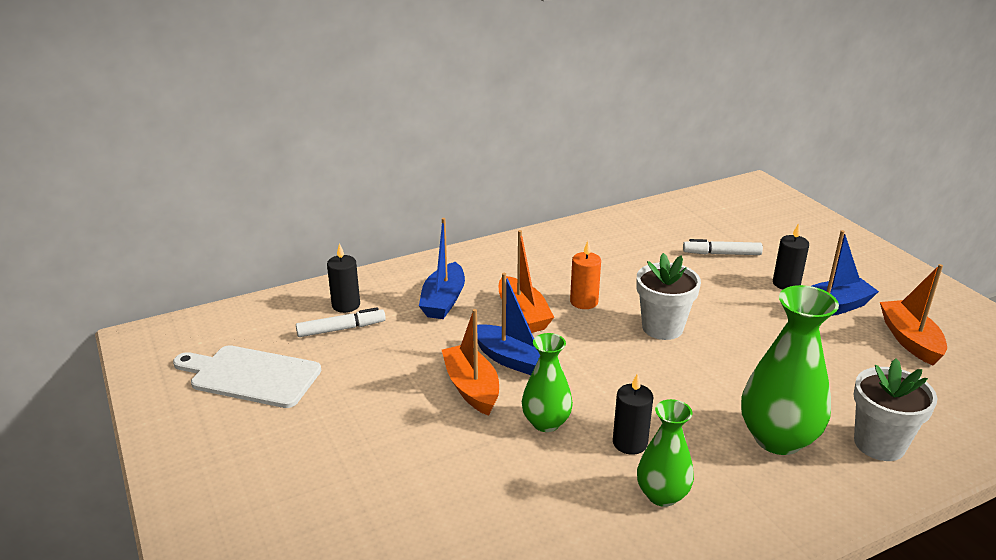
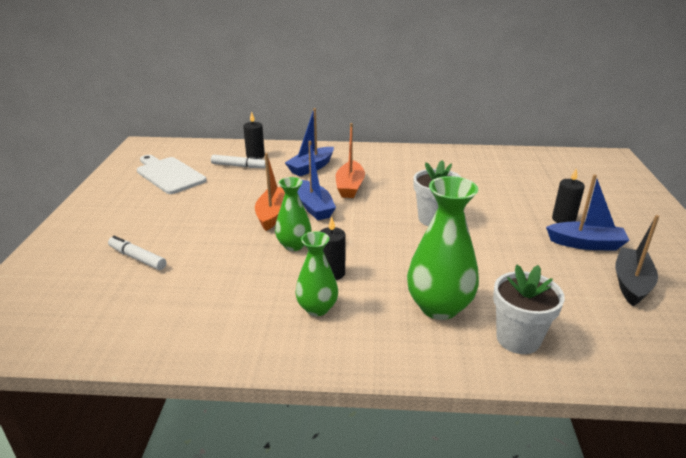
camera: 30 degrees right, 0 degrees up
(584, 302) = (397, 190): orange candle -> none
(722, 254) = (532, 189): white marker -> white marker (137, 258)
(910, 340) = (631, 283): orange boat -> black boat

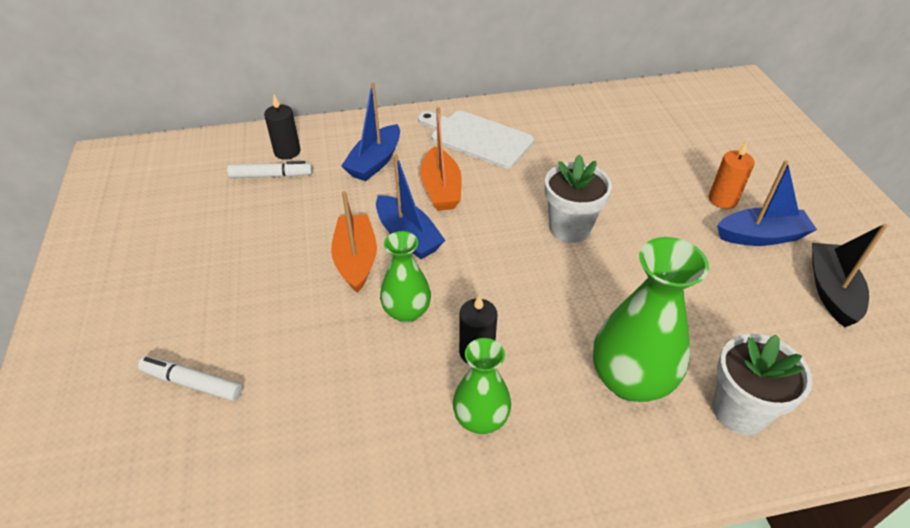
camera: 15 degrees left, 15 degrees up
(169, 174) = (173, 210): white cutting board -> white cutting board (477, 138)
(563, 219) = (722, 200): black candle -> orange candle

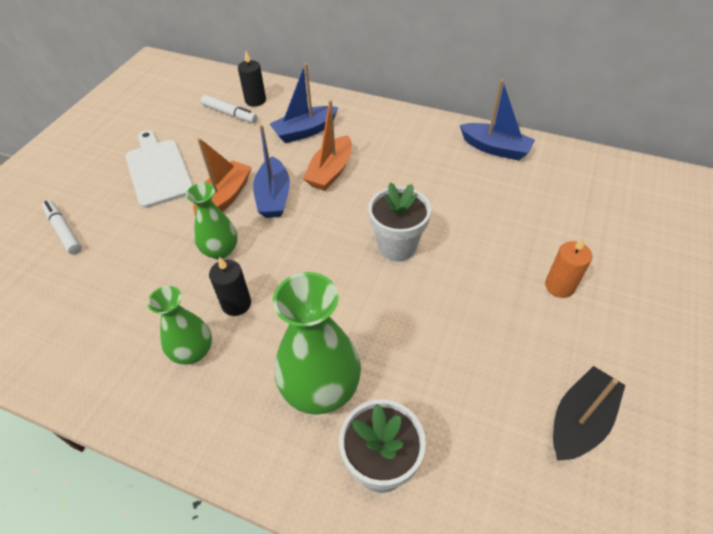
camera: 35 degrees right, 5 degrees up
(477, 138) = (397, 142): white cutting board -> white cutting board (158, 170)
(761, 236) = (562, 336): blue boat -> blue boat (495, 148)

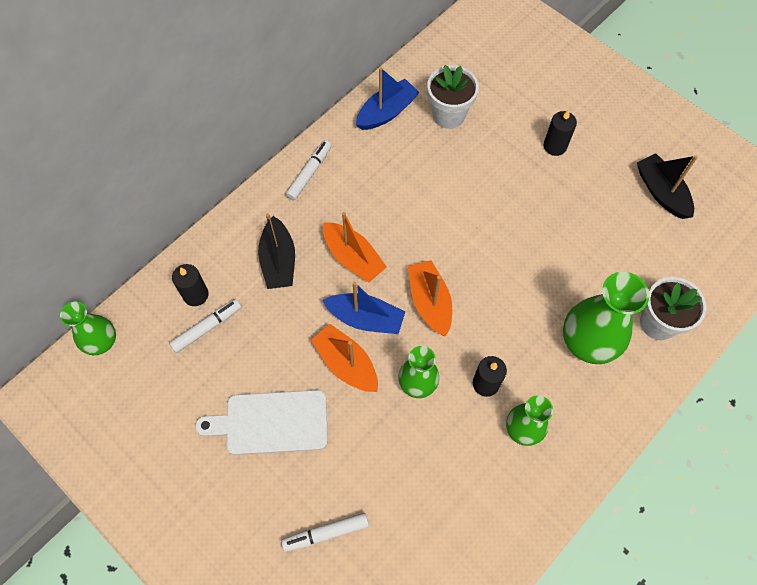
camera: 70 degrees left, 15 degrees up
(201, 73) = (101, 342): none -> green vase
(305, 131) = (278, 261): blue boat -> black boat
(310, 235) = (430, 302): none -> orange boat
(397, 246) = (471, 238): white flower pot -> white flower pot (448, 115)
(398, 123) = (309, 173): none -> white marker
(559, 286) = (555, 146): orange candle -> black candle

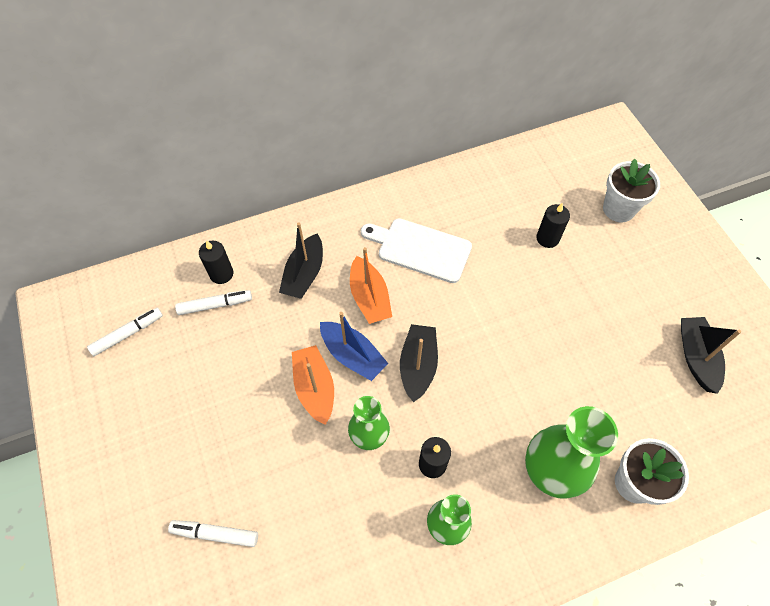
camera: 25 degrees right, 5 degrees down
(101, 342) = (126, 280): green vase -> none
(271, 423) = (223, 410): white cutting board -> white cutting board (420, 249)
(309, 173) = (369, 211): white marker -> white marker (127, 334)
(387, 112) = (463, 186): blue boat -> none
(430, 302) = (418, 365): orange boat -> black boat
(448, 115) = (518, 209): white flower pot -> white flower pot (618, 209)
(555, 146) = (607, 273): black candle -> black candle (547, 238)

